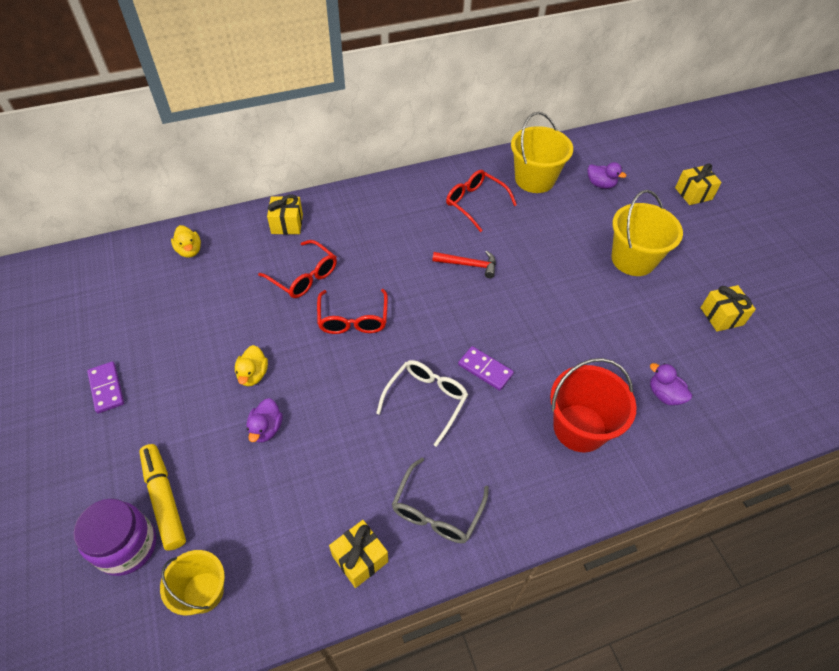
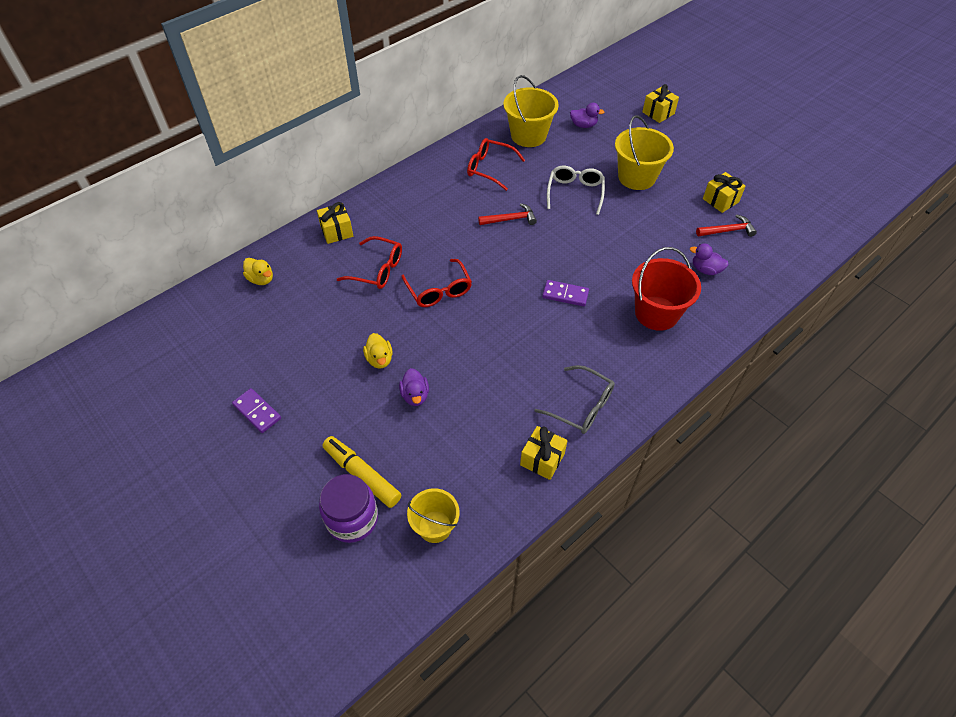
camera: 20 degrees left, 0 degrees up
(426, 400) = (531, 331): white glasses -> white glasses (575, 193)
(436, 511) = (581, 406): grey glasses -> grey glasses turned 60 degrees counterclockwise
(714, 355) = (728, 230): none -> red hammer

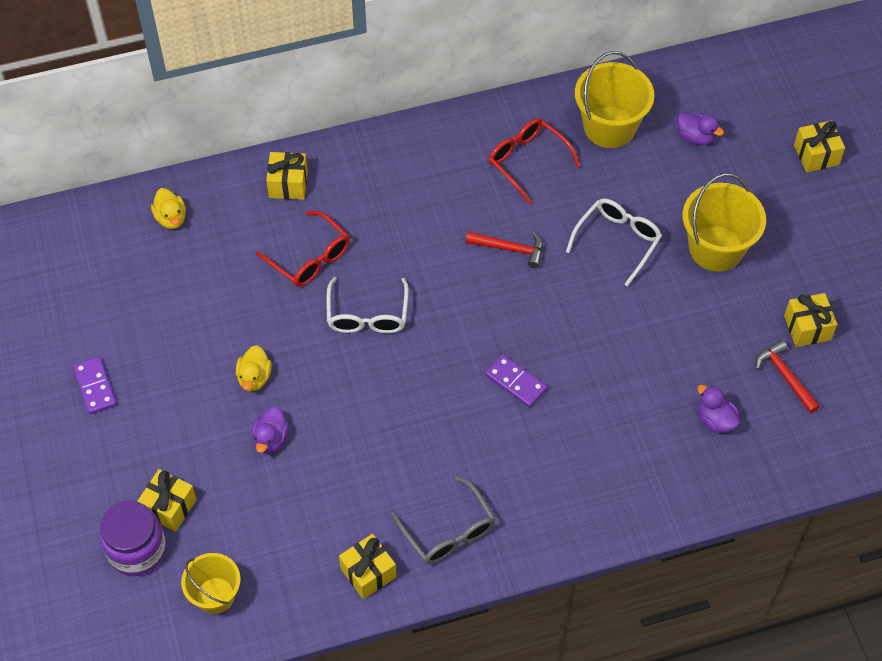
camera: 25 degrees right, 5 degrees up
(362, 475) = (169, 507): yellow marker -> yellow gift
(439, 290) = (367, 315): red glasses -> white glasses
(656, 313) = (612, 453): red bucket -> none
(728, 230) = (785, 376): red hammer -> red hammer turned 135 degrees counterclockwise

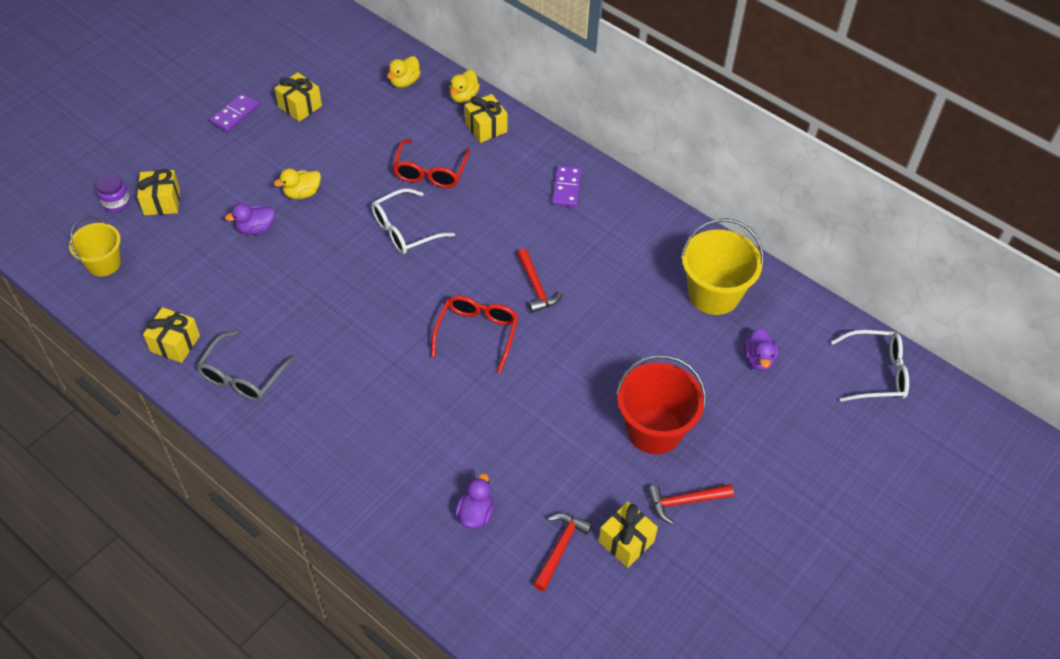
camera: 55 degrees right, 5 degrees down
(137, 550) = (116, 202): purple jar -> purple jar, size x0.57
(232, 180) = (463, 96): none -> yellow duck
(516, 382) = (411, 352): purple domino -> purple domino (567, 188)
(527, 161) = (631, 256): red glasses -> red glasses (477, 333)
(618, 241) = (603, 355): white glasses -> white glasses (876, 373)
(716, 248) = (654, 429): yellow bucket -> red bucket
(796, 268) = (684, 502): none -> red hammer
(816, 155) = (822, 460): yellow gift -> yellow gift (300, 106)

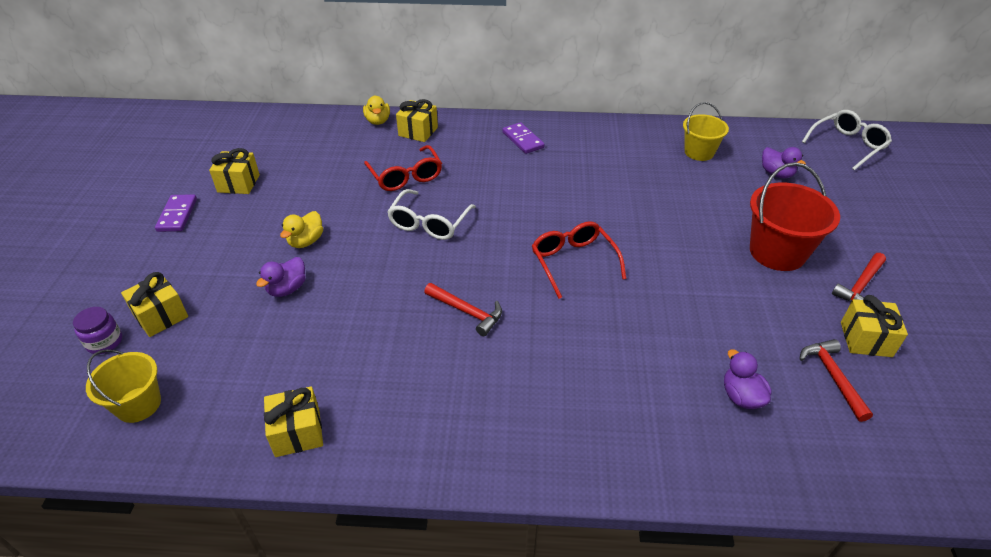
camera: 35 degrees left, 10 degrees down
(242, 376) = (403, 418): grey glasses -> none
(404, 82) = (318, 131): yellow duck -> none
(536, 287) = (578, 208): red hammer -> red hammer (467, 312)
(714, 294) = (699, 152): yellow bucket -> yellow bucket, size x0.64

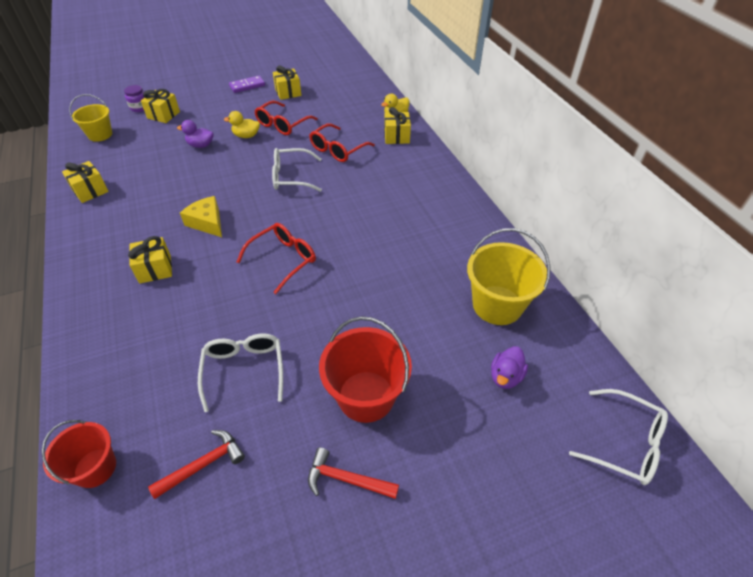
camera: 65 degrees right, 5 degrees up
(311, 205) = (282, 124): none -> red glasses
(467, 312) = (207, 222): red hammer -> yellow cheese
(523, 140) = (427, 189): purple domino -> none
(699, 152) = (497, 305): yellow bucket -> yellow bucket, size x1.57
(723, 325) = (244, 370): none -> white glasses
(741, 396) = (163, 396): purple duck -> none
(824, 469) = (95, 468): none -> red bucket
(866, 339) = (264, 490): yellow gift -> yellow gift (155, 269)

